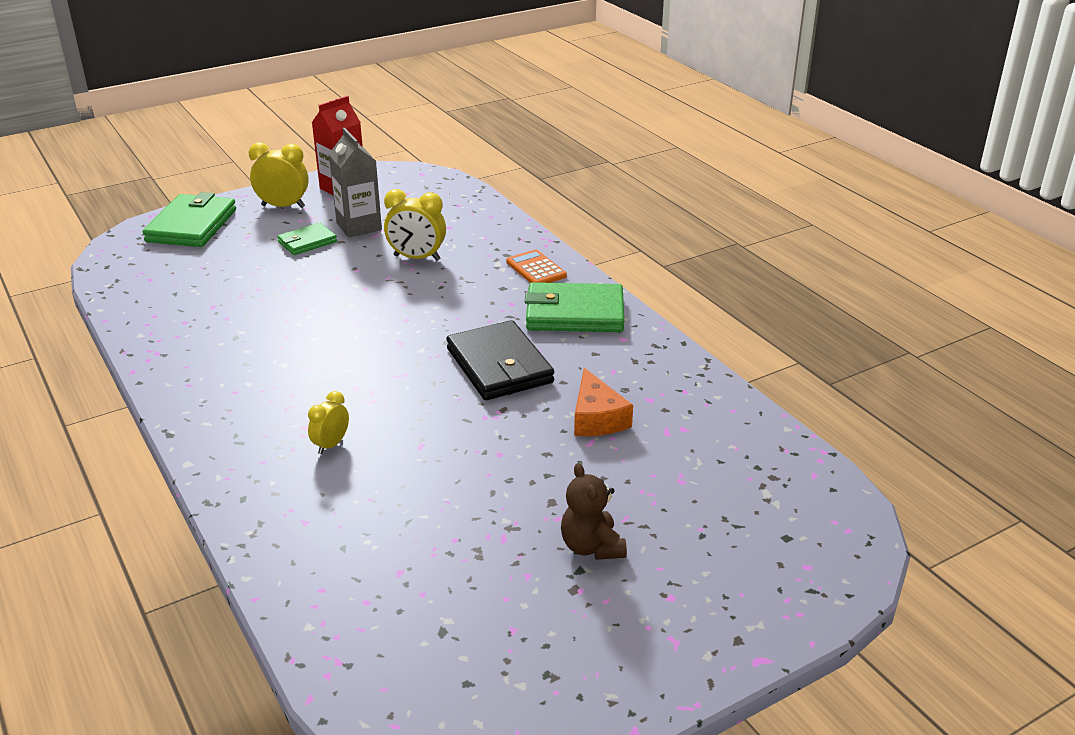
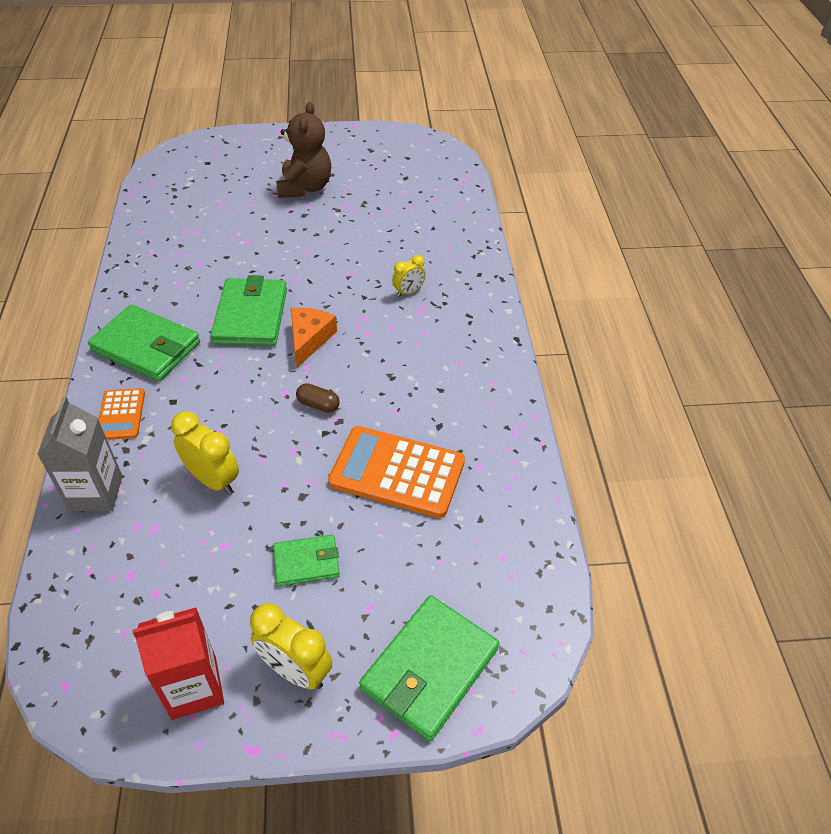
camera: 155 degrees left, 15 degrees up
(261, 299) = (397, 472): none -> orange calculator
(359, 226) = (232, 572): grey carton -> grey carton (96, 493)
(365, 320) = (318, 405): none -> brown capsule
(499, 366) = (251, 316): black wallet -> green wallet
(591, 547) = (305, 188): brown teddy bear -> brown teddy bear, size x1.53
(597, 418) = (228, 253): orange cheese -> orange cheese (309, 339)

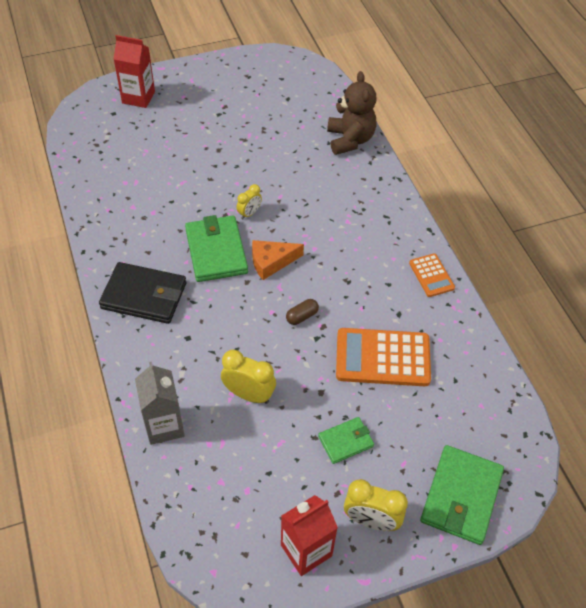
camera: 15 degrees left, 5 degrees up
(121, 415) = (152, 358): orange calculator -> orange calculator (431, 275)
(146, 347) = (144, 296): green wallet -> black wallet
(241, 152) = (138, 97): none -> red carton
(305, 188) = (208, 123): brown teddy bear -> brown teddy bear (350, 140)
(309, 339) = (271, 262): orange cheese -> orange cheese turned 105 degrees counterclockwise
(318, 405) = (302, 316): brown capsule -> brown capsule turned 45 degrees counterclockwise
(408, 292) = (332, 205): yellow clock -> yellow clock (249, 213)

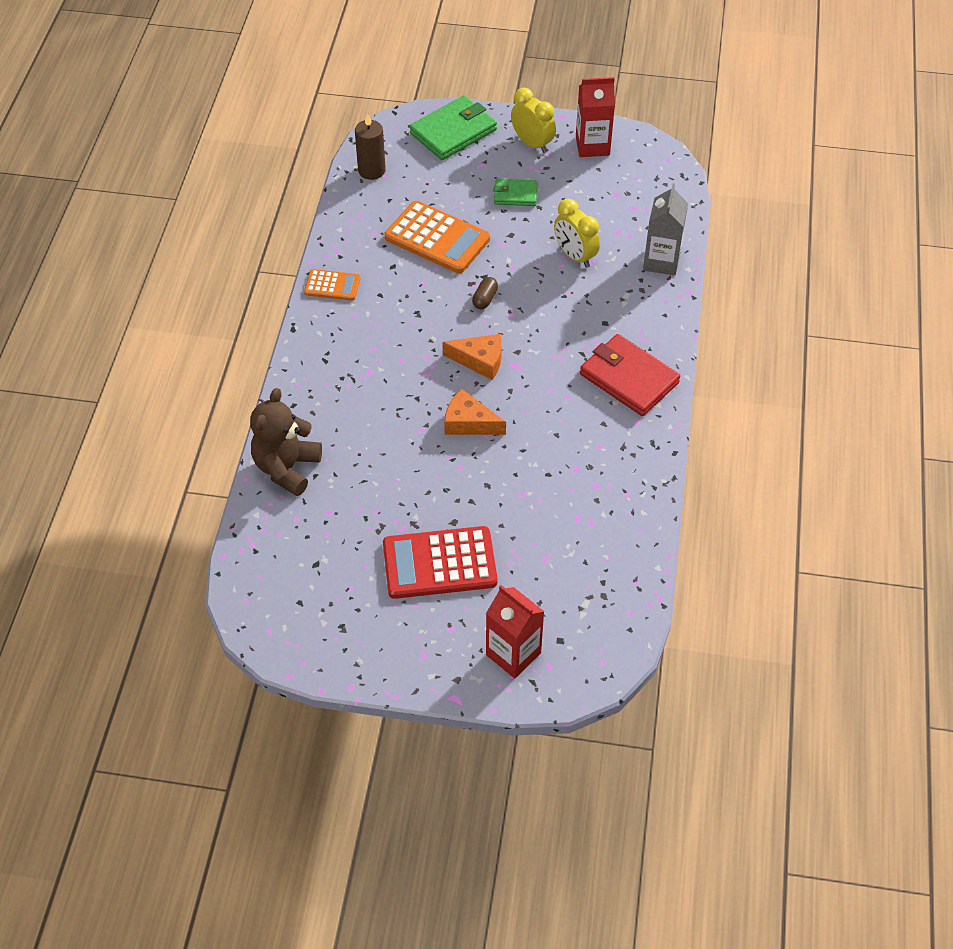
camera: 150 degrees left, 0 degrees up
(144, 296) = (629, 378): black wallet -> red wallet
(212, 124) = (439, 563): none -> red calculator
(216, 251) = (530, 395): green wallet -> none
(249, 213) = (469, 423): yellow clock -> orange cheese
(302, 316) = (485, 299): brown capsule -> brown capsule turned 60 degrees counterclockwise
(431, 275) = (332, 285): orange calculator -> orange calculator turned 90 degrees clockwise
(497, 406) = (371, 170): none -> brown candle

